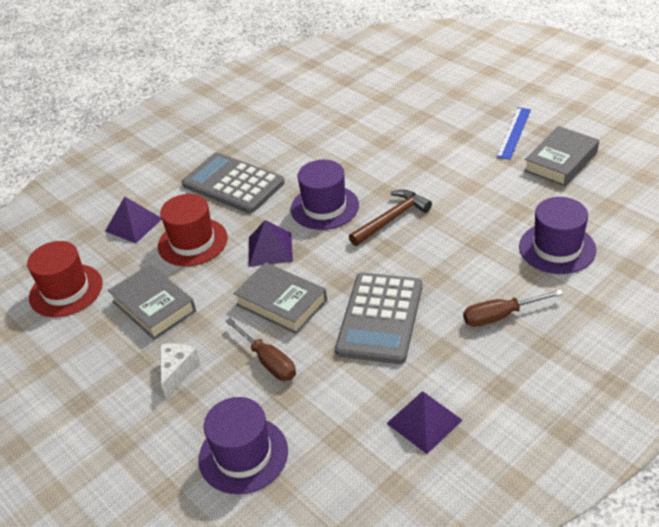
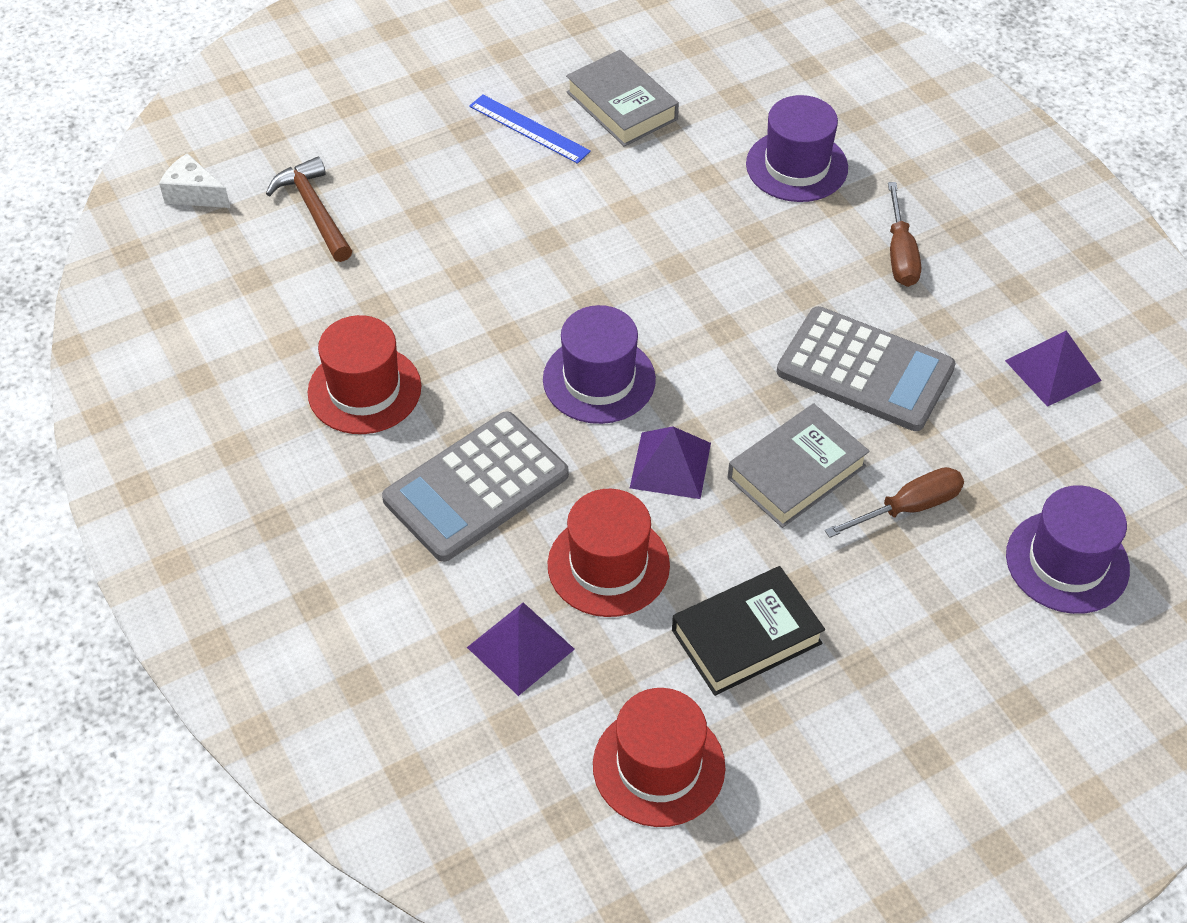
camera: 80 degrees left, 10 degrees up
(154, 306) = (746, 636): grey book -> black book
(177, 371) = (898, 620): white cheese -> white cheese (194, 194)
(286, 132) = (364, 390): none -> red hat
(391, 219) = (663, 309): brown hammer -> brown hammer (314, 211)

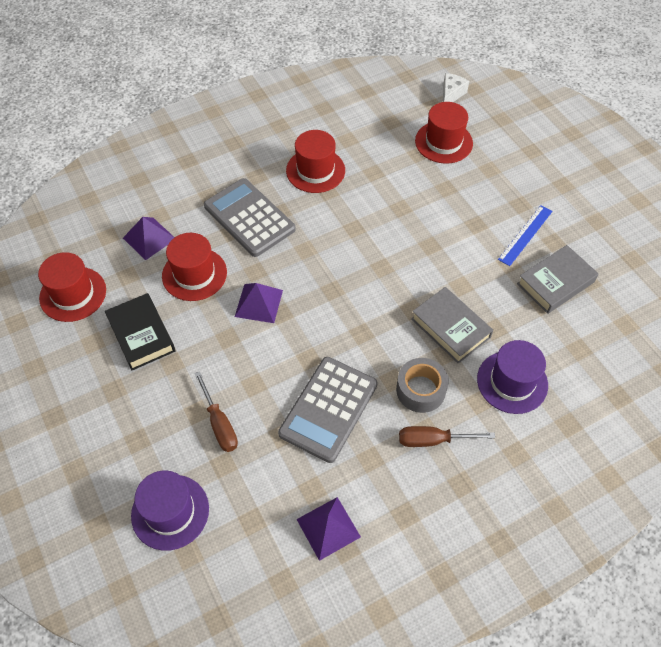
camera: 90 degrees right, 5 degrees up
(314, 211) = (443, 142): brown hammer -> red hat
(599, 379) = (321, 270): purple hat -> none
(796, 472) = (250, 365): grey book -> grey book (450, 328)
(820, 263) = (420, 390): none -> grey tape

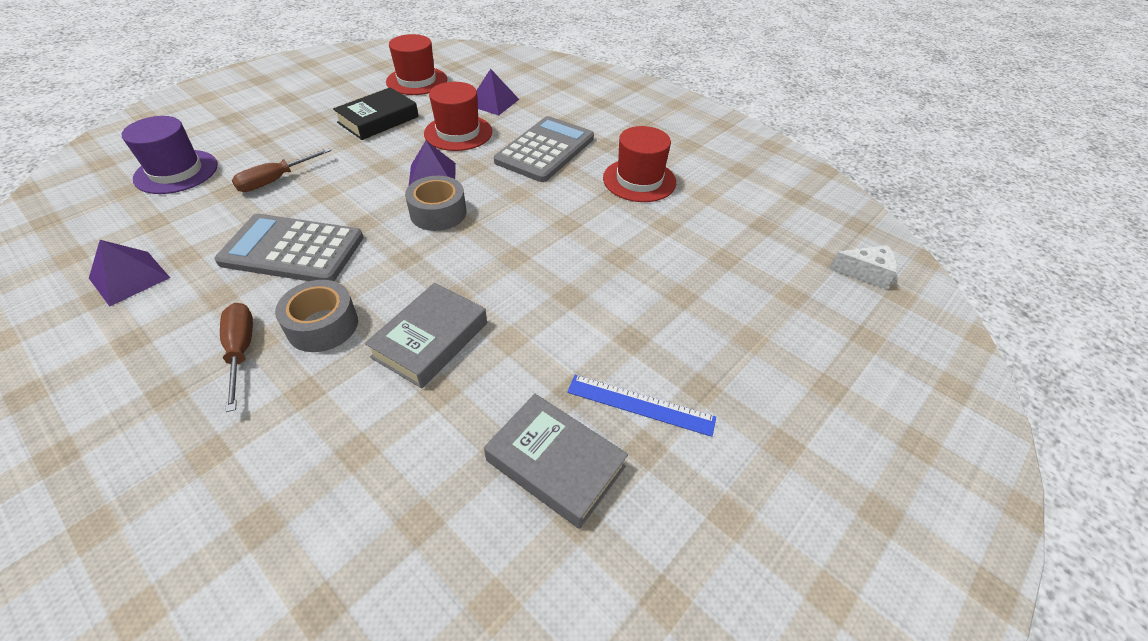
camera: 70 degrees right, 10 degrees down
(313, 306) = (438, 213): none -> grey tape
(443, 142) = (766, 280): red hat -> none
(512, 382) = (342, 429): purple hat -> none

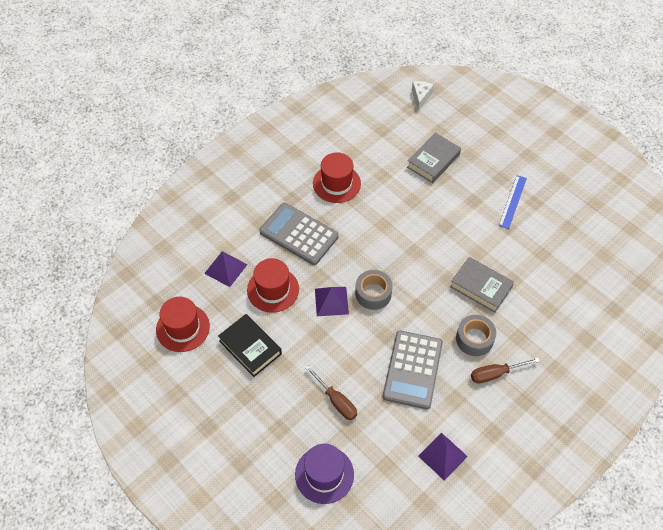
camera: 85 degrees left, 10 degrees up
(555, 463) = (545, 234): grey book -> grey book (433, 161)

